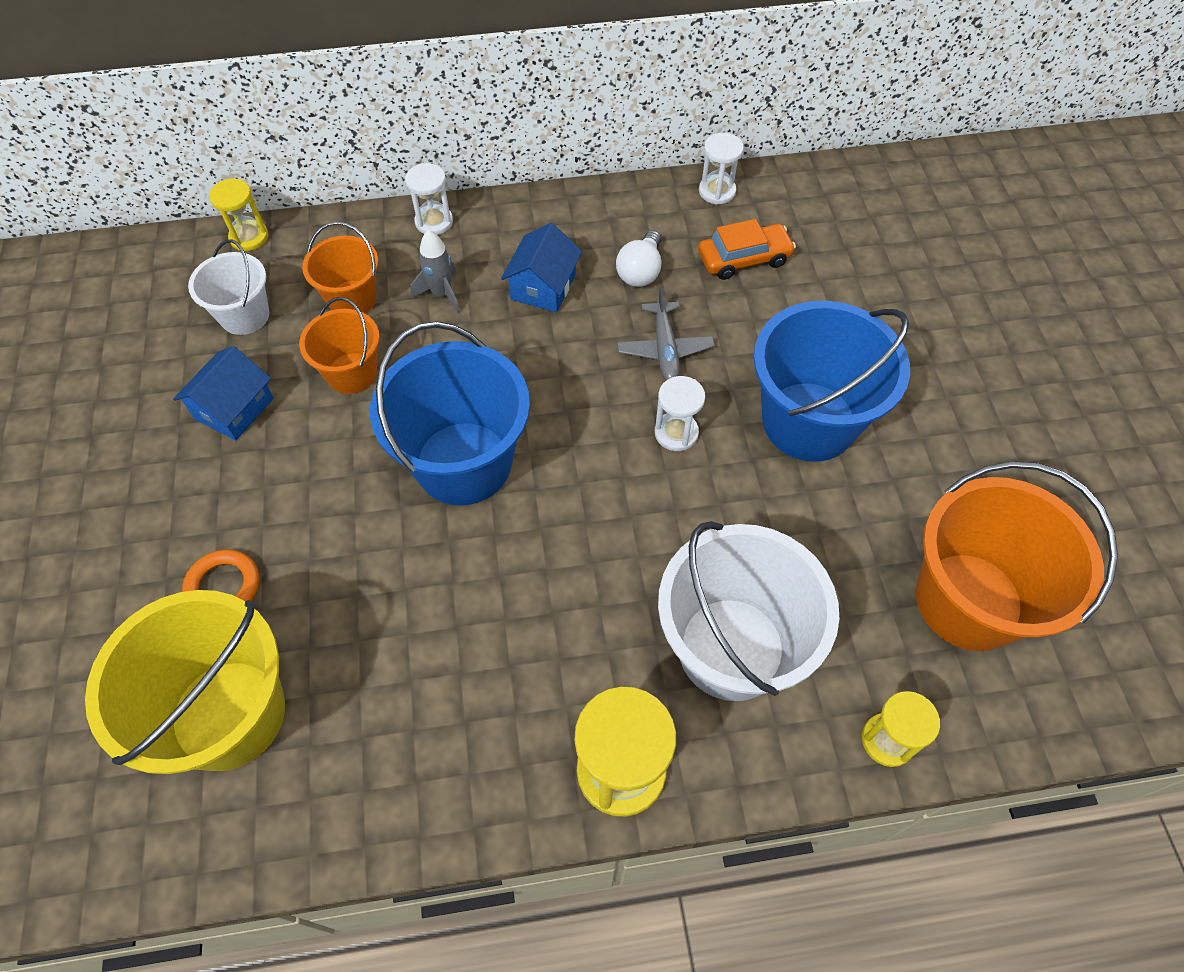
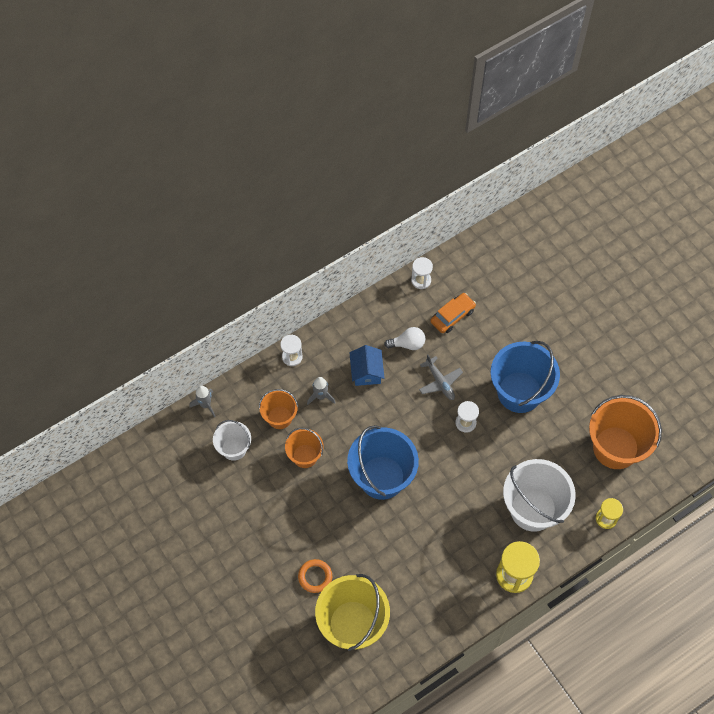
camera: 25 degrees left, 5 degrees up
(234, 408) = (263, 497): blue house -> none
(249, 237) = (205, 405): yellow hourglass -> grey rocket
(640, 271) = (407, 344): white light bulb -> white light bulb turned 90 degrees counterclockwise

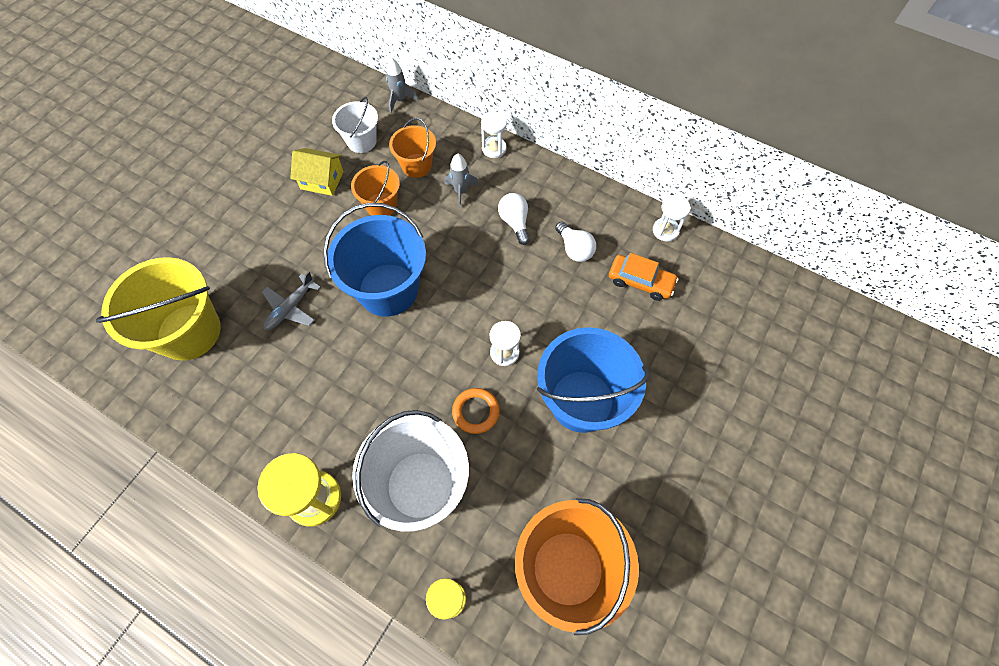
camera: 65 degrees right, 0 degrees up
(258, 490) = (322, 180): none -> yellow house
(315, 576) = (237, 271): orange ring -> orange ring (475, 412)
(366, 372) = (515, 222): blue house -> white light bulb
(440, 382) = (544, 302): grey plane -> grey plane (291, 308)

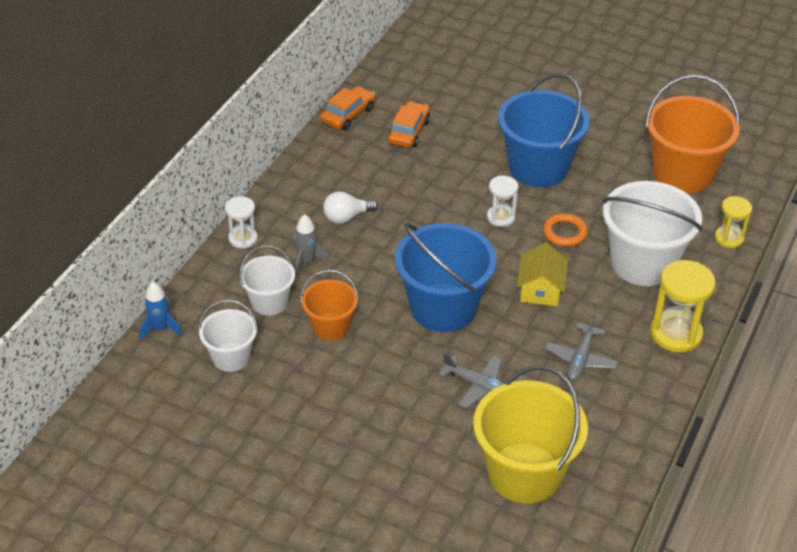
camera: 95 degrees left, 20 degrees down
(302, 398) = (580, 359): none -> grey plane
(322, 180) = (295, 387): yellow house -> yellow house (540, 289)
(400, 100) = (161, 328): grey rocket -> blue rocket
(416, 165) = (269, 302): orange bucket -> white bucket
(574, 249) = (376, 174): white light bulb -> none
(665, 230) = (348, 115): white hourglass -> orange car

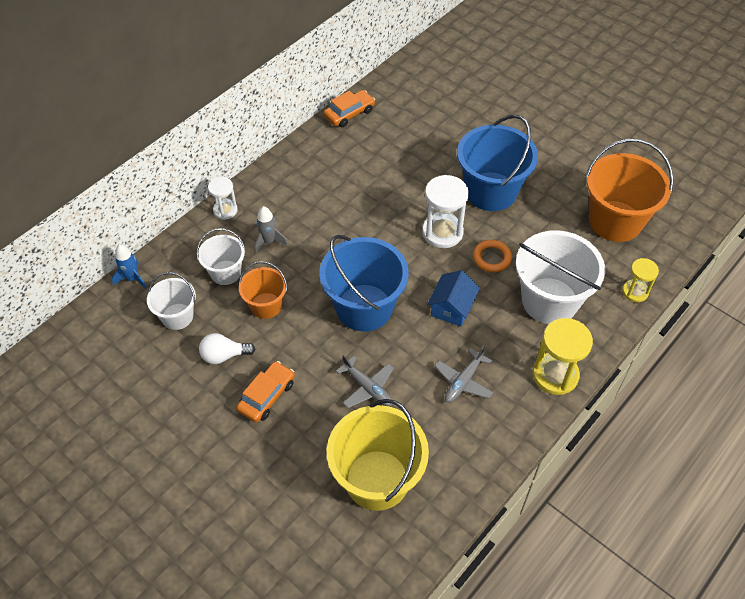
camera: 15 degrees right, 10 degrees up
(346, 217) = (315, 207): white light bulb -> white light bulb (224, 355)
(409, 131) = (394, 138): orange car -> orange car (267, 396)
(501, 217) = (442, 232): white hourglass -> white hourglass, size x1.67
(540, 289) = (452, 307): yellow house -> blue house

